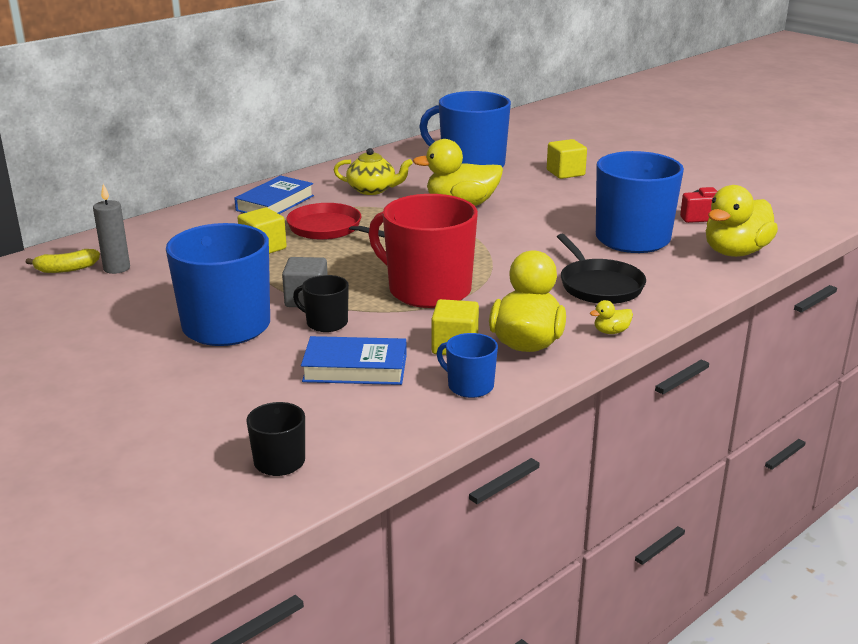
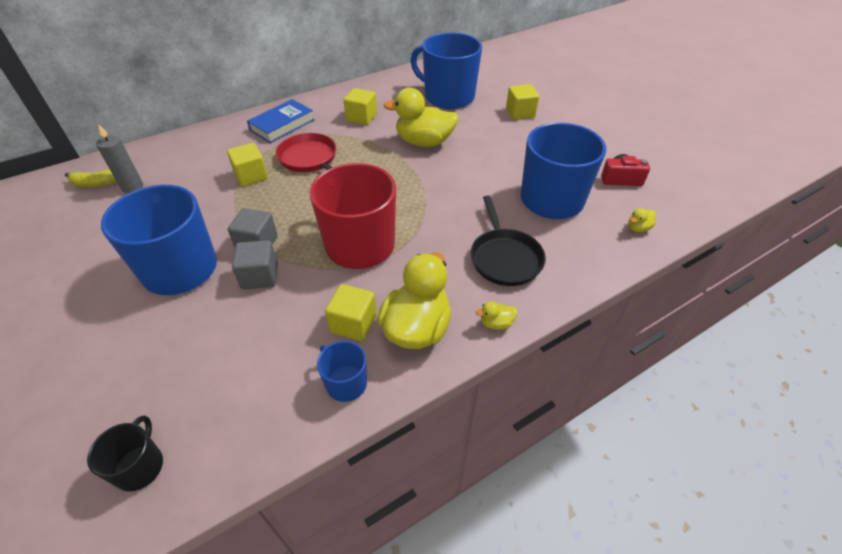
camera: 10 degrees right, 20 degrees up
(326, 323) = (260, 276): black mug -> grey cube
(355, 368) = (259, 341): blue book -> none
(372, 190) = (361, 117): yellow teapot -> yellow cube
(735, 252) = (638, 228): yellow duck -> yellow duck, size x0.41

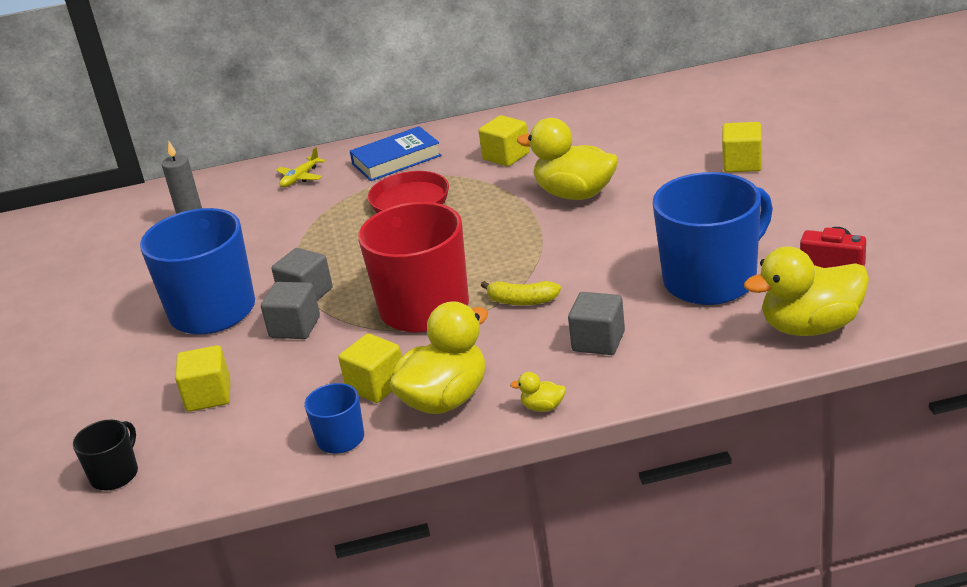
camera: 25 degrees right, 15 degrees down
(97, 183) = (154, 213): yellow banana -> yellow banana (522, 301)
(213, 144) = (300, 178): none -> yellow plane
(251, 176) = (331, 219): yellow cube -> yellow cube (208, 396)
(448, 97) = (646, 135): blue mug -> none
(505, 258) = (598, 341): black pan -> grey cube
(638, 228) = (811, 327): yellow duck -> yellow duck, size x2.41

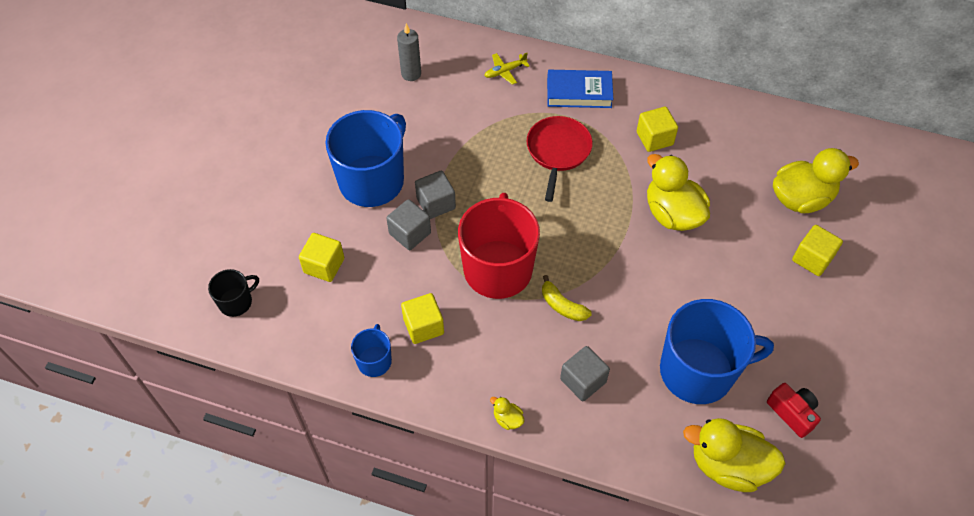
camera: 25 degrees right, 25 degrees up
(445, 399) = (455, 369): yellow duck -> yellow duck (801, 199)

